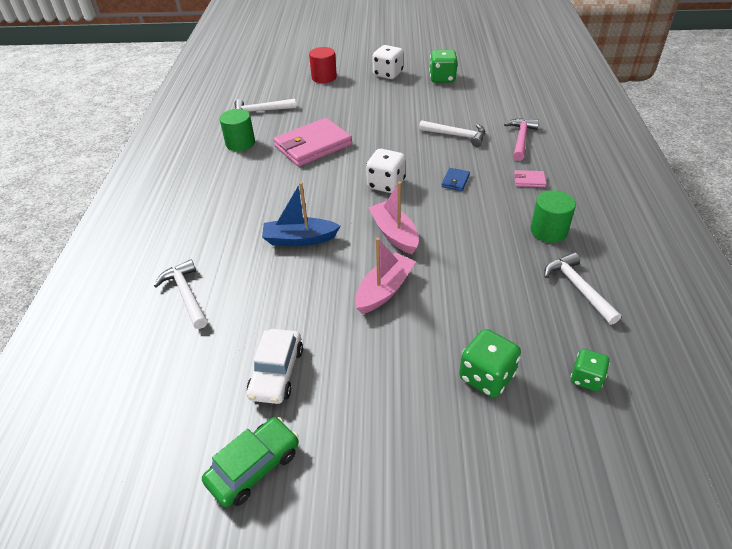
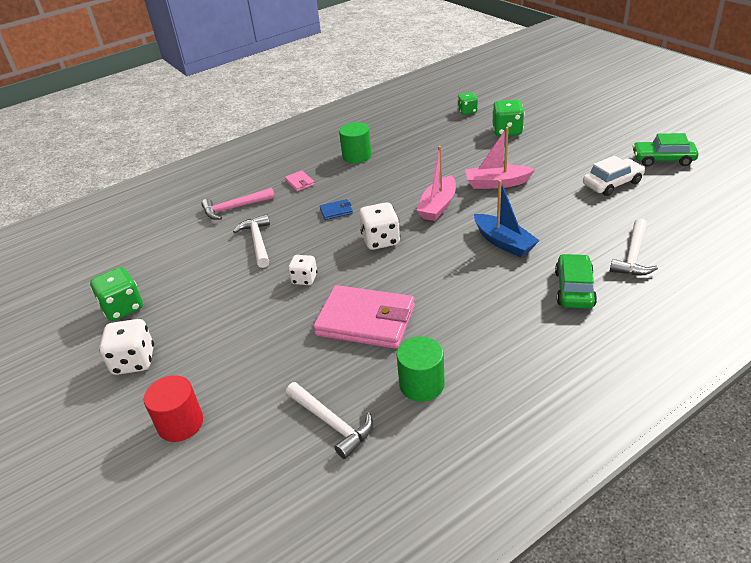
camera: 125 degrees left, 5 degrees down
(209, 238) = (574, 289): none -> green car
(385, 139) = (304, 279): none -> white dice
(578, 288) = (402, 132): white hammer -> none

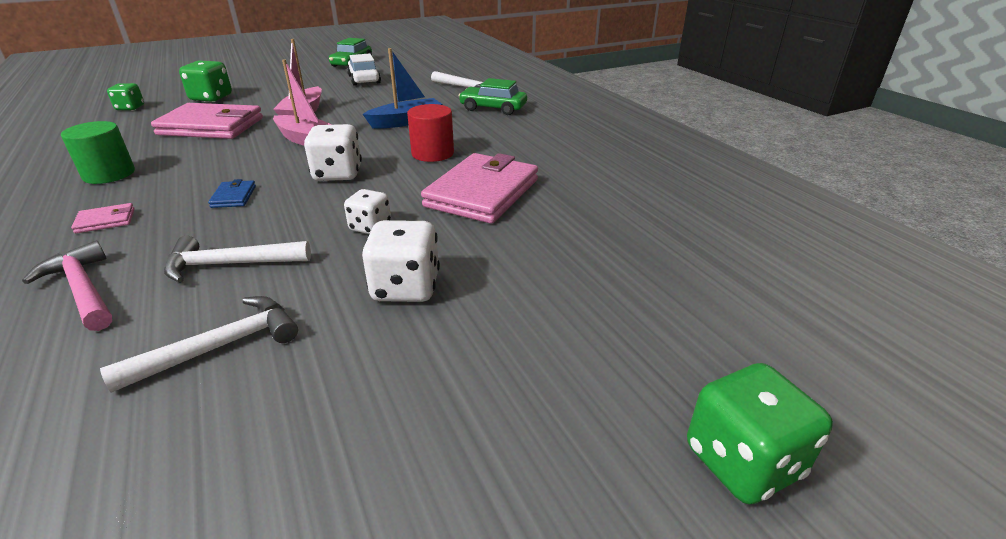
camera: 85 degrees left, 5 degrees down
(123, 308) = (278, 449): green dice -> green dice (742, 461)
(134, 361) = (470, 411): white dice -> white dice (406, 287)
(180, 423) = (633, 339): red cylinder -> red cylinder (432, 153)
(234, 208) = (83, 289): pink hammer -> pink hammer turned 150 degrees clockwise
(332, 423) = (638, 221): white hammer -> white hammer (221, 346)
(421, 384) = (590, 174): green cylinder -> none
(447, 156) = (211, 126): none -> pink wallet

